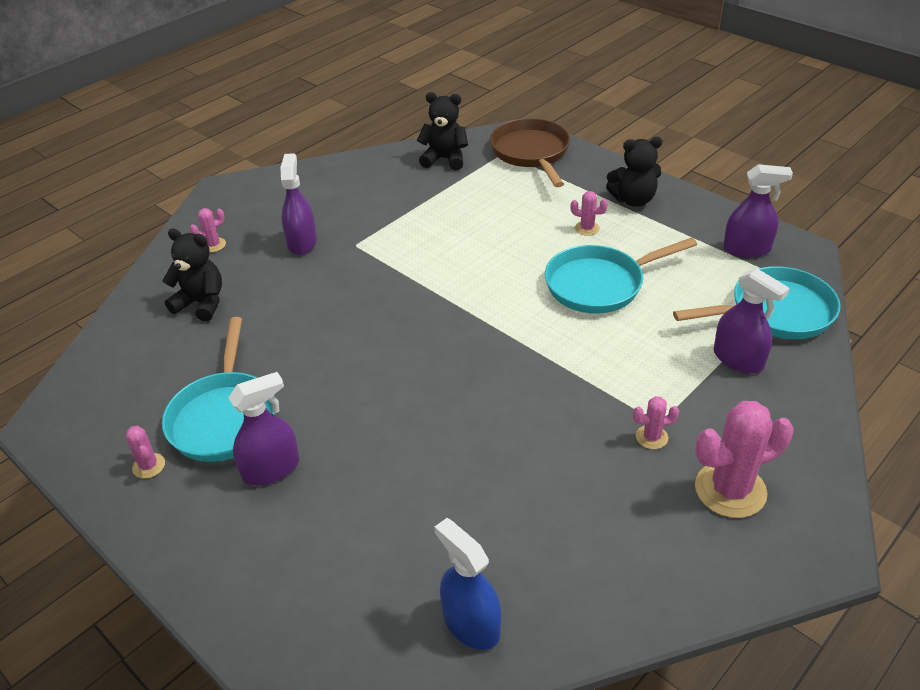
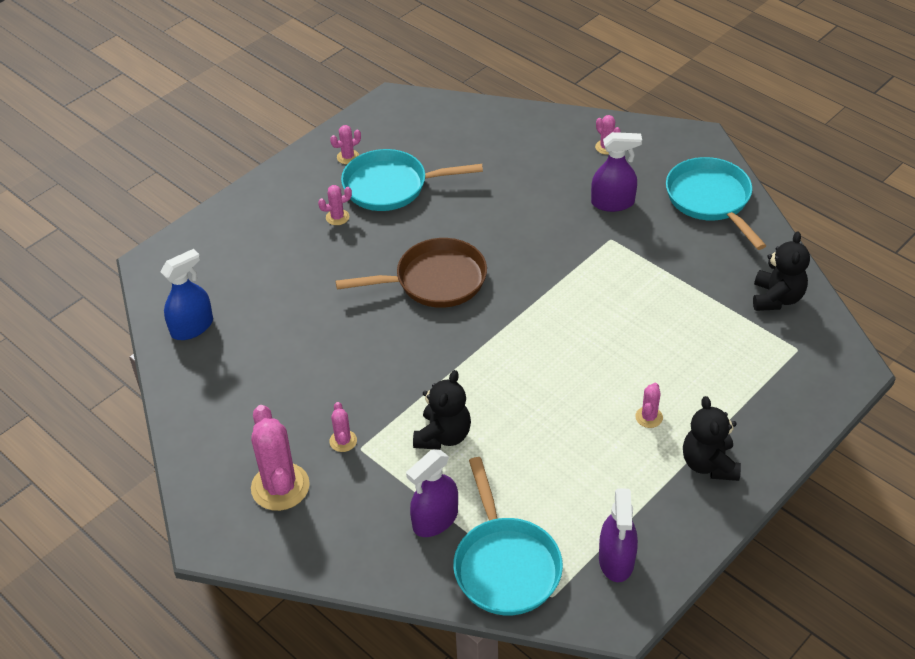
camera: 90 degrees right, 5 degrees up
(201, 303) = (524, 153): black teddy bear -> black teddy bear (443, 436)
(271, 469) = (337, 217): purple spray bottle -> pink cactus
(531, 153) = (802, 374): brown pan -> brown pan (435, 281)
(599, 284) = (551, 421): turquoise pan -> turquoise pan (710, 200)

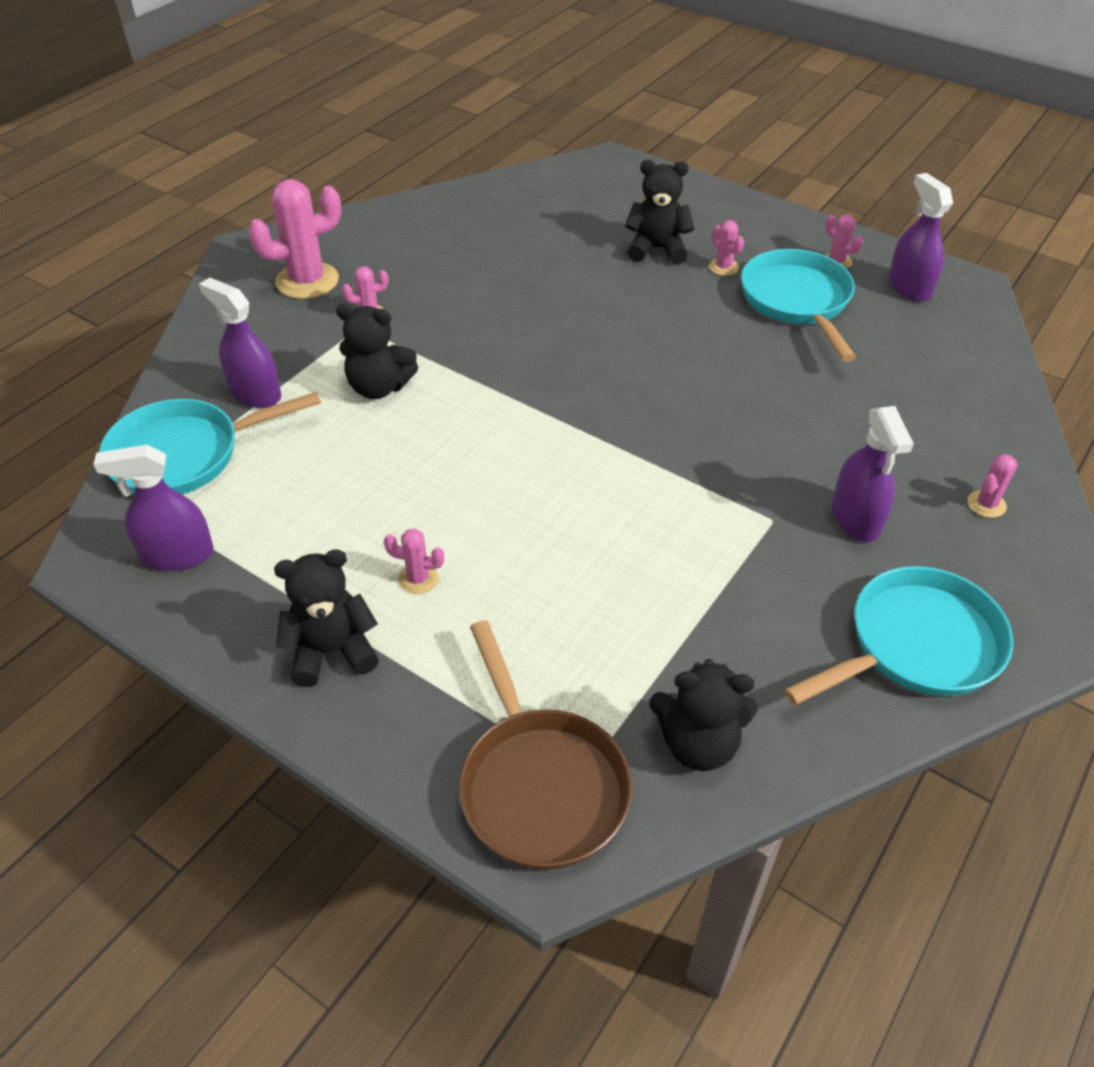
camera: 80 degrees right, 0 degrees up
(192, 327) = (522, 197): blue spray bottle -> none
(301, 251) = (657, 249): none -> black teddy bear
(388, 129) = (909, 287): none -> purple spray bottle
(435, 281) = (635, 355): brown pan -> brown pan (540, 785)

